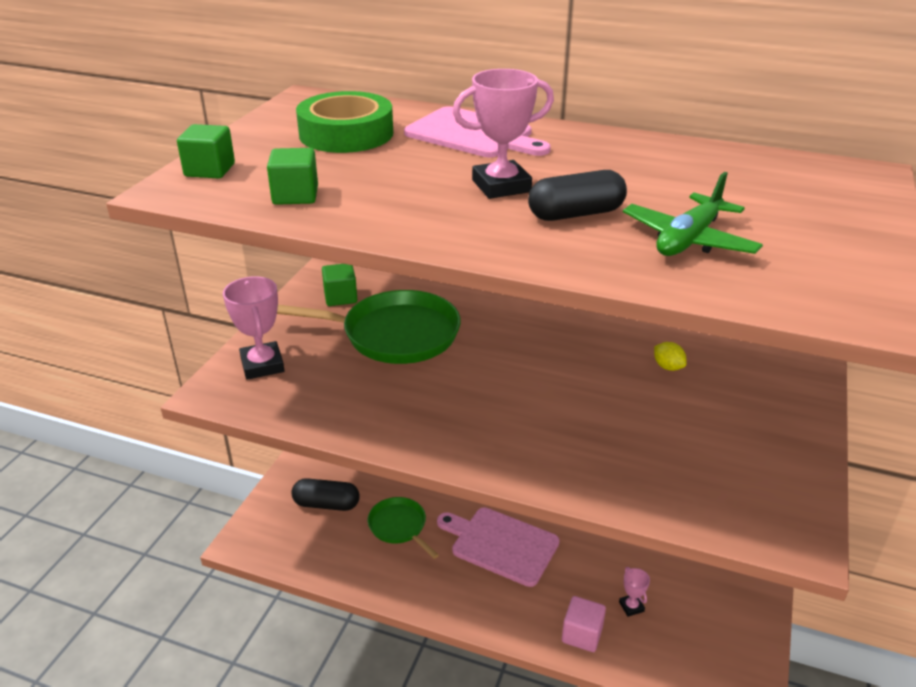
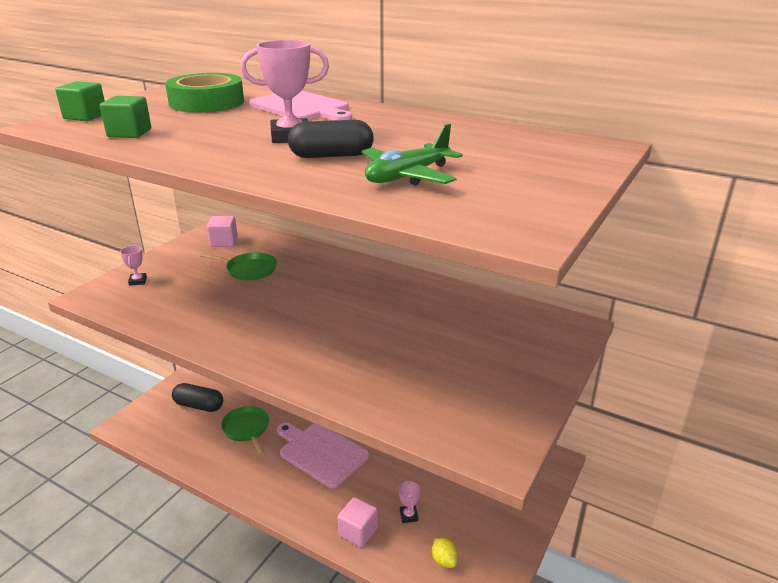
camera: 10 degrees right, 5 degrees down
(262, 365) = (138, 281): pink trophy -> pink trophy, size x0.51
(340, 297) = (224, 242): green cube -> pink cube
(394, 334) = (249, 270): green pan -> green pan, size x0.54
(668, 367) = (454, 312): yellow lemon -> yellow lemon (444, 560)

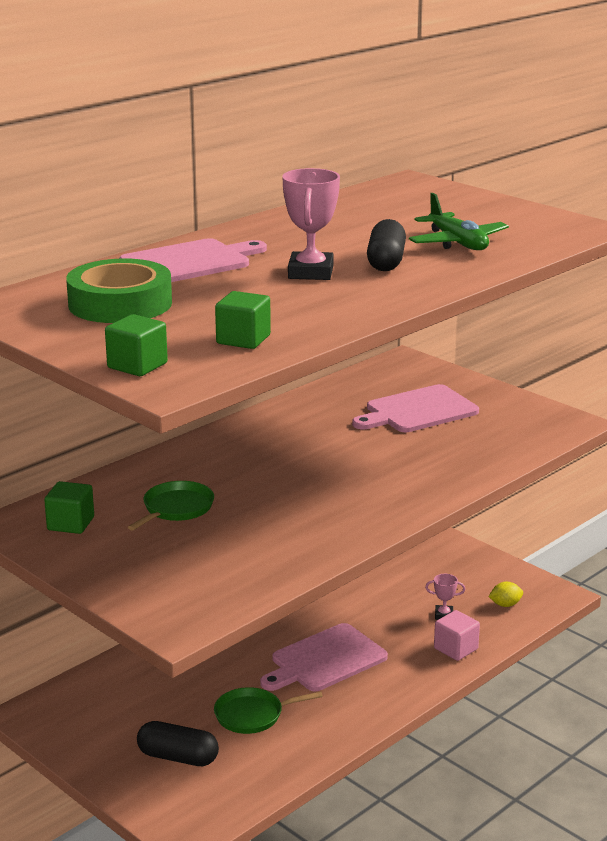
camera: 75 degrees left, 5 degrees down
(138, 281) = (155, 590): pink trophy -> none
(199, 406) = (178, 757): black capsule -> black capsule turned 75 degrees clockwise
(224, 242) = (71, 524): pink cube -> green cube
(464, 347) = (417, 411): none -> pink cutting board

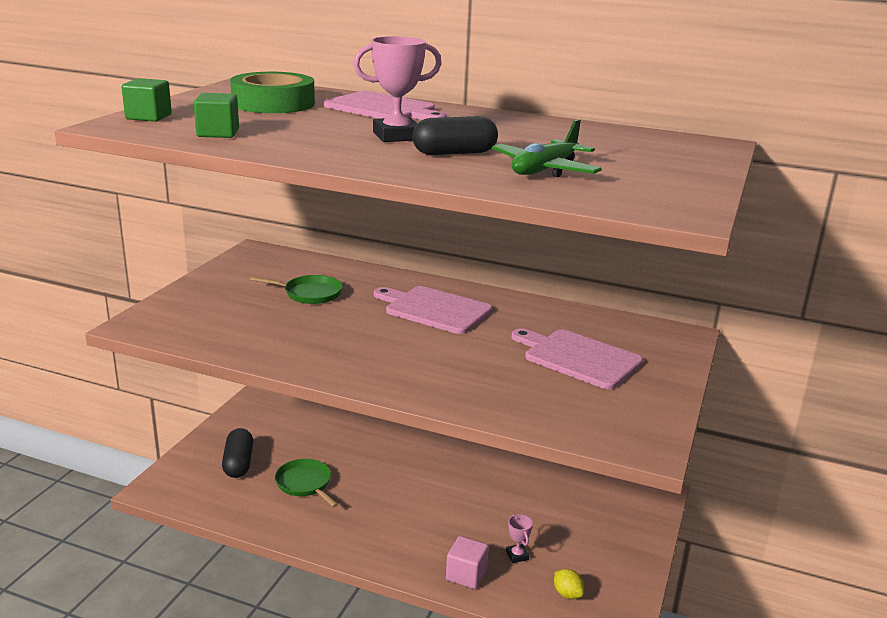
camera: 65 degrees right, 0 degrees up
(71, 524) = (266, 266): green cube -> none
(325, 660) = (400, 502): pink cutting board -> pink cutting board (434, 309)

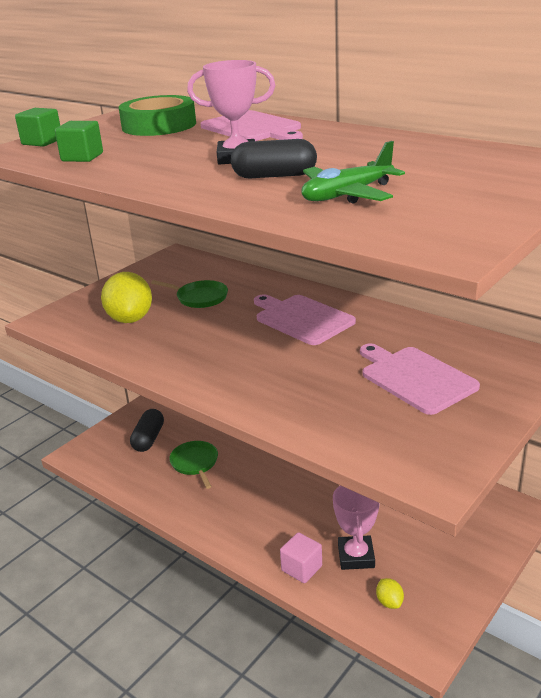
camera: 20 degrees right, 5 degrees up
(241, 319) = (130, 319): none -> yellow lemon
(517, 555) = (356, 556): pink trophy -> pink trophy, size x1.97

